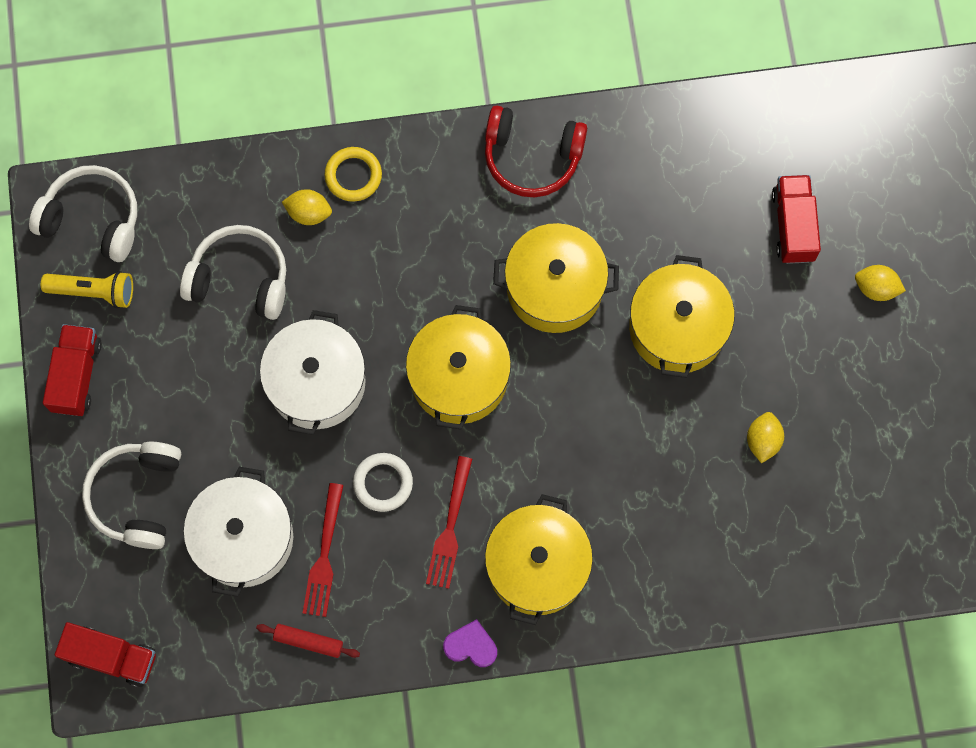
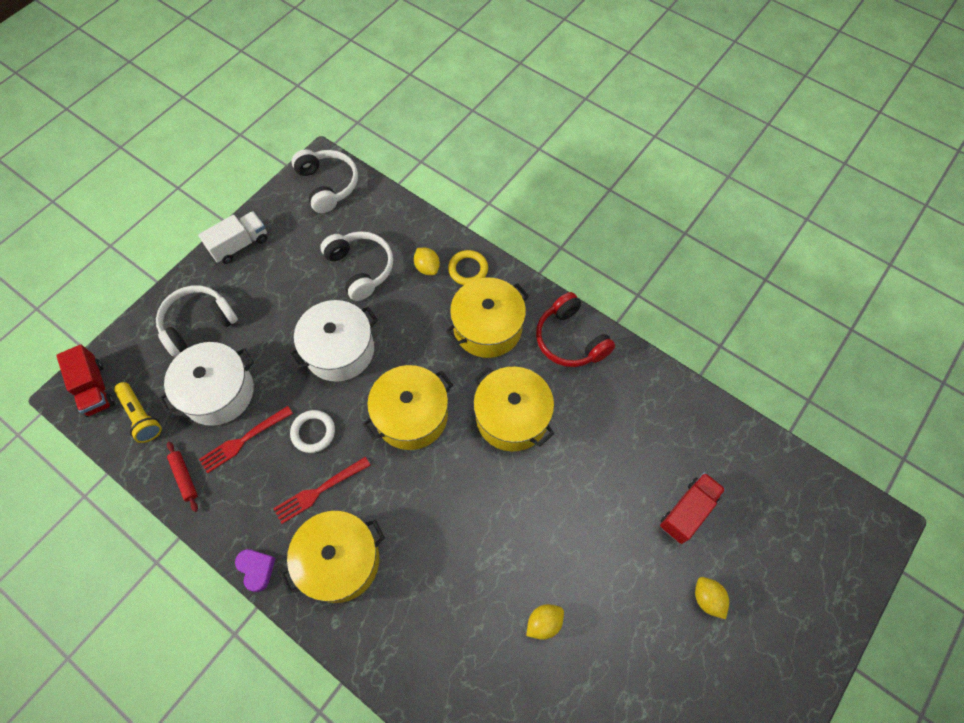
camera: 45 degrees right, 10 degrees down
(77, 375) = (239, 245): red truck -> white truck
(93, 292) = (291, 216): yellow flashlight -> yellow flashlight (141, 416)
(677, 327) = (559, 504): yellow pot -> yellow pot (487, 327)

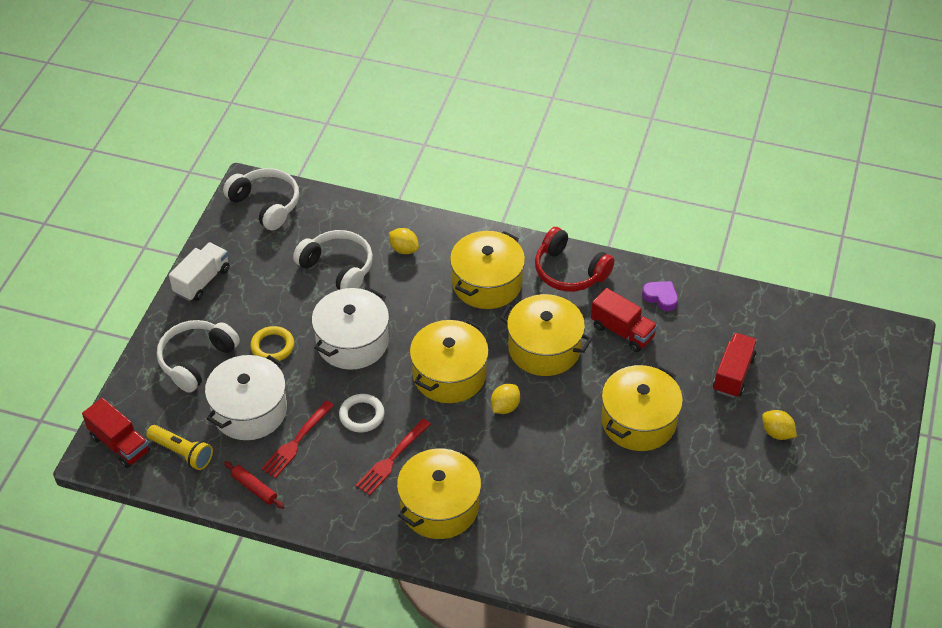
camera: 20 degrees left, 15 degrees down
(256, 569) = (364, 537): purple heart -> purple heart (661, 297)
(468, 269) = (444, 240): yellow ring -> yellow ring (272, 346)
(544, 622) = (645, 494): yellow lemon -> yellow lemon (505, 407)
(570, 533) = (638, 421): none -> yellow pot
(595, 423) = (622, 331): none -> red truck

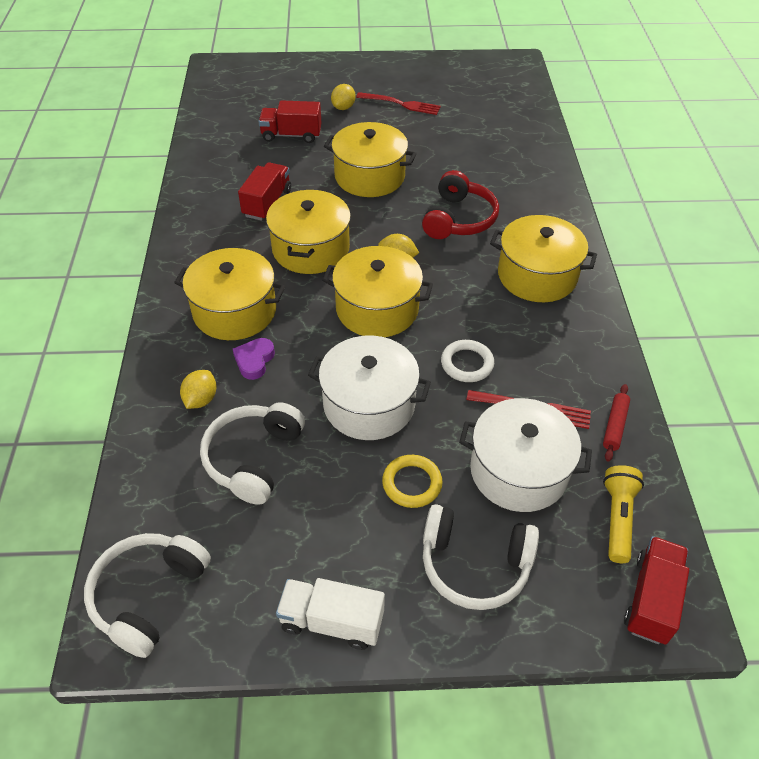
camera: 110 degrees left, 0 degrees up
(392, 459) = (506, 323): red fork -> red fork (401, 104)
(569, 271) = (197, 252): red headphones -> red headphones (458, 219)
(661, 297) = (214, 187): purple heart -> purple heart (254, 360)

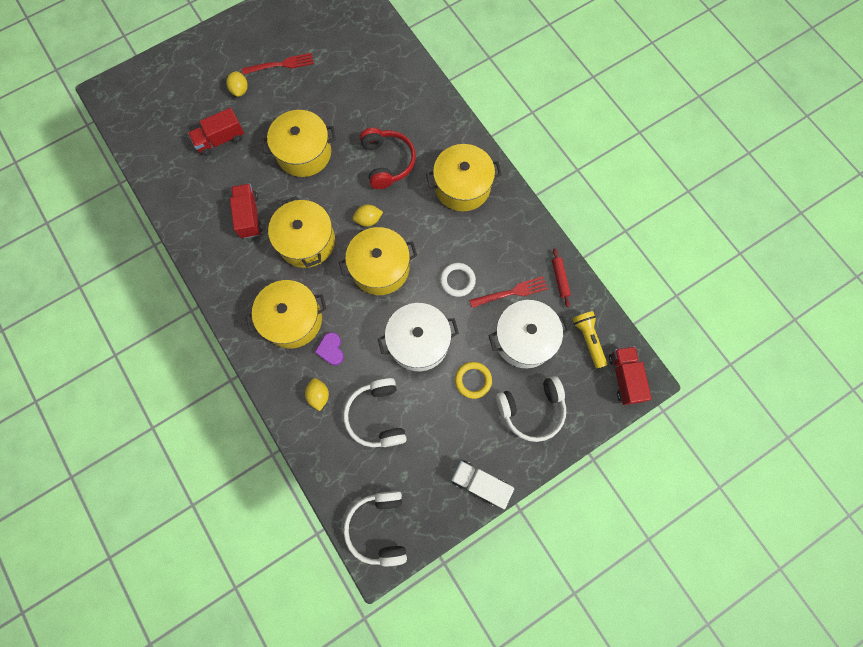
camera: 30 degrees left, 25 degrees up
(332, 621) = (480, 483): white truck -> white truck turned 45 degrees clockwise

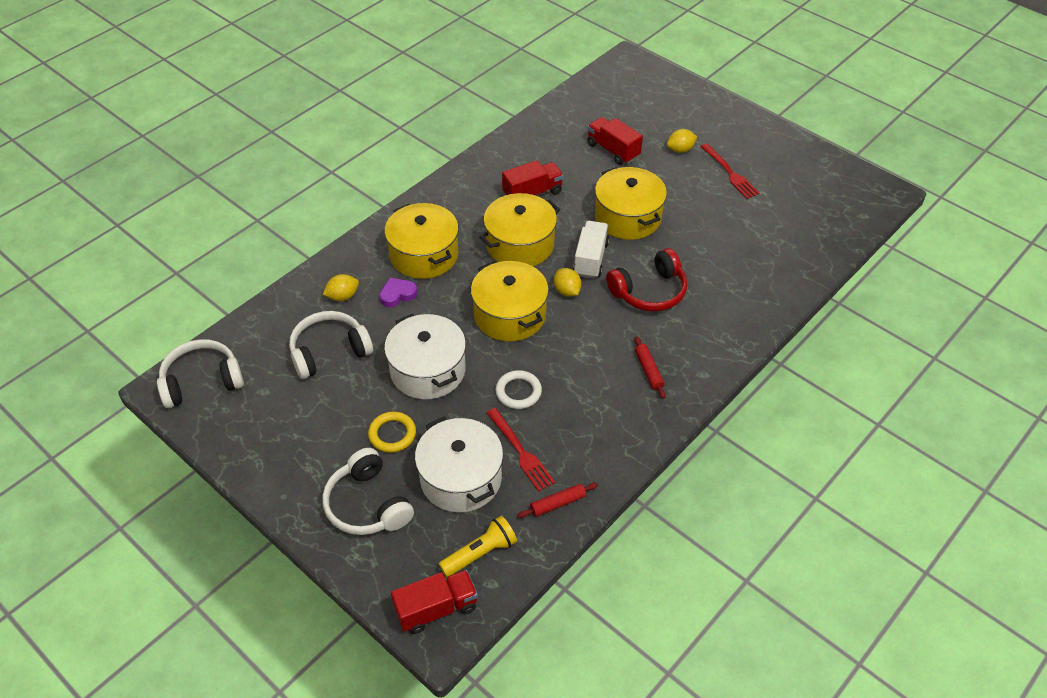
camera: 75 degrees right, 25 degrees down
(462, 186) = (649, 370): yellow pot -> red rolling pin
(480, 483) = (264, 467): white truck -> white truck (590, 259)

